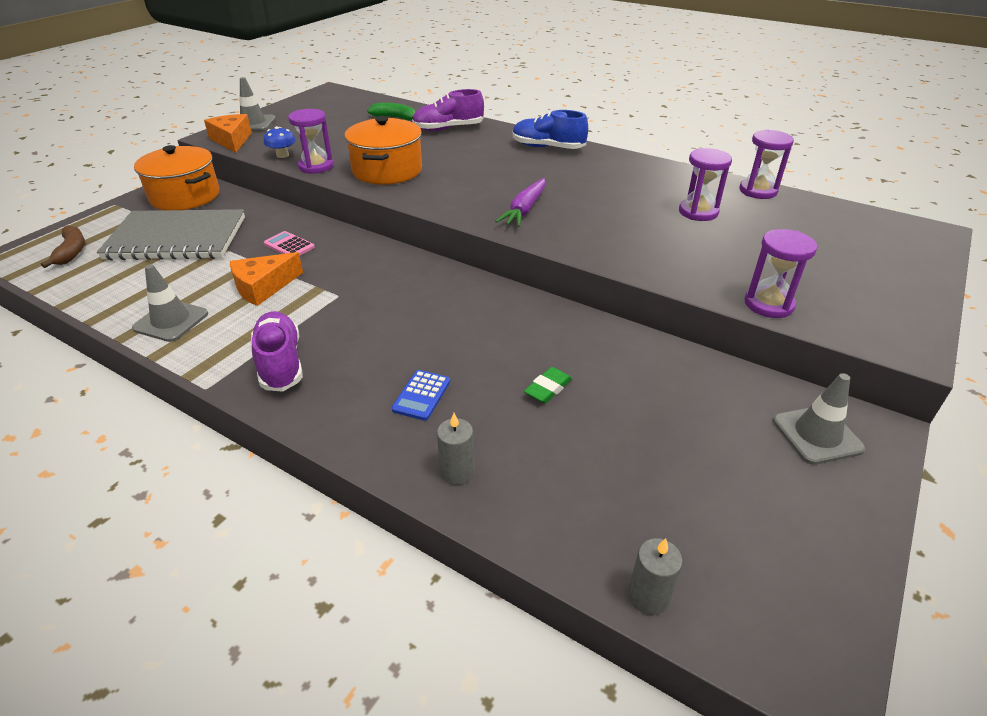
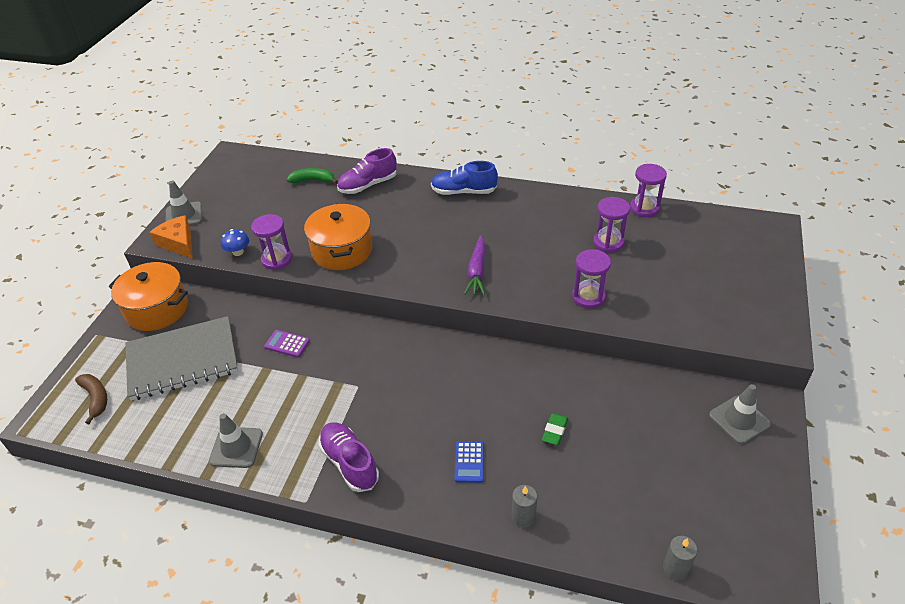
camera: 15 degrees left, 5 degrees up
(263, 287) = (291, 393): orange cheese -> none
(289, 246) = (287, 344): pink calculator -> purple calculator
(768, 304) = (685, 326): purple hourglass -> purple hourglass (588, 297)

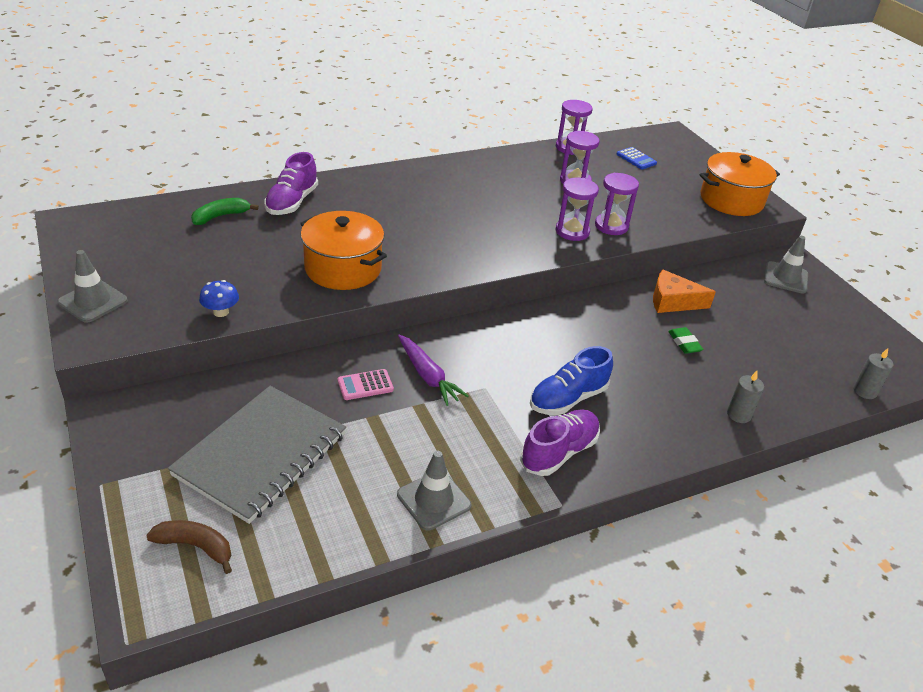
camera: 45 degrees left, 5 degrees down
(157, 309) = (155, 422): orange pot -> orange pot (731, 200)
(178, 243) = (125, 331): orange cheese -> orange cheese (673, 301)
(277, 259) = (279, 302): purple hourglass -> purple hourglass (572, 231)
(287, 344) = (365, 385): purple calculator -> pink calculator
(349, 463) = (559, 452): purple shoe -> purple shoe turned 120 degrees clockwise
(463, 192) = (400, 179): blue shoe -> blue shoe (568, 399)
(469, 462) = (653, 398): blue calculator -> blue calculator (636, 159)
(477, 271) = (498, 239): purple carrot -> purple carrot (428, 376)

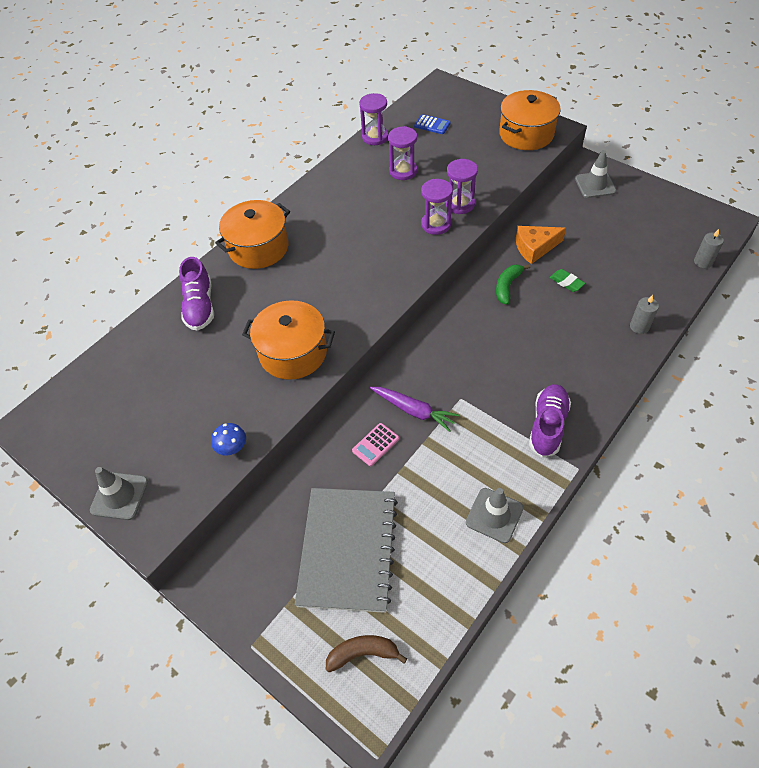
camera: 20 degrees left, 15 degrees up
(220, 216) = (153, 352): green banana -> green banana (507, 287)
(384, 183) = (258, 248): none -> orange pot
(568, 399) = (523, 376): blue shoe -> none

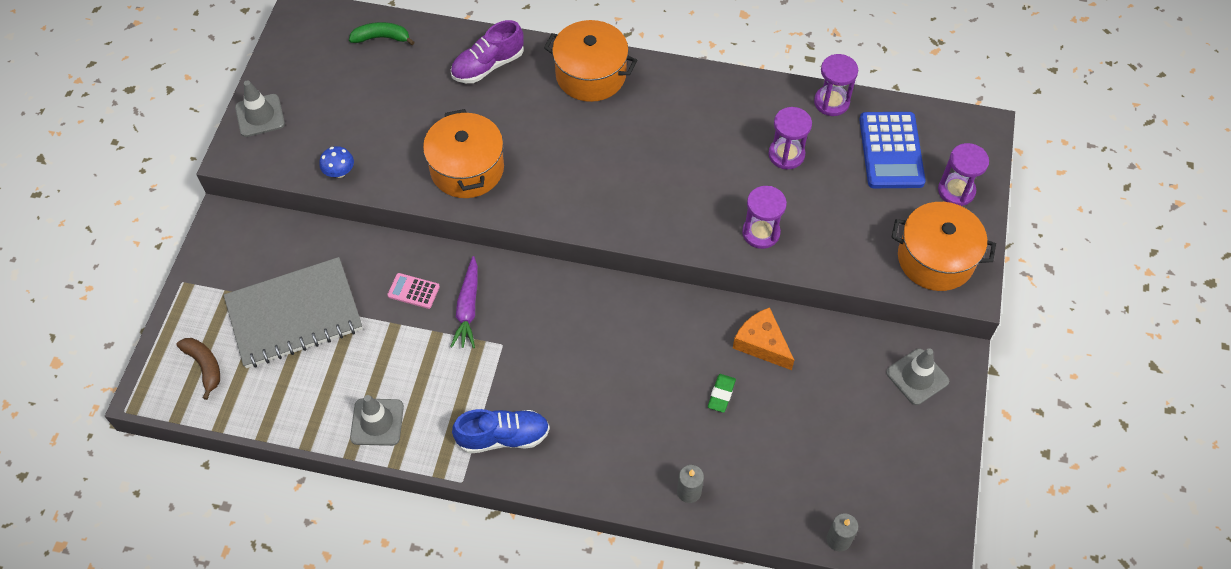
camera: 60 degrees right, 5 degrees up
(432, 125) = (891, 151): blue calculator -> blue calculator, size x2.01
(436, 224) = (713, 221): purple hourglass -> purple hourglass (956, 191)
(507, 287) = (682, 335): green banana -> green banana (381, 38)
(547, 426) = (503, 437): purple shoe -> blue shoe

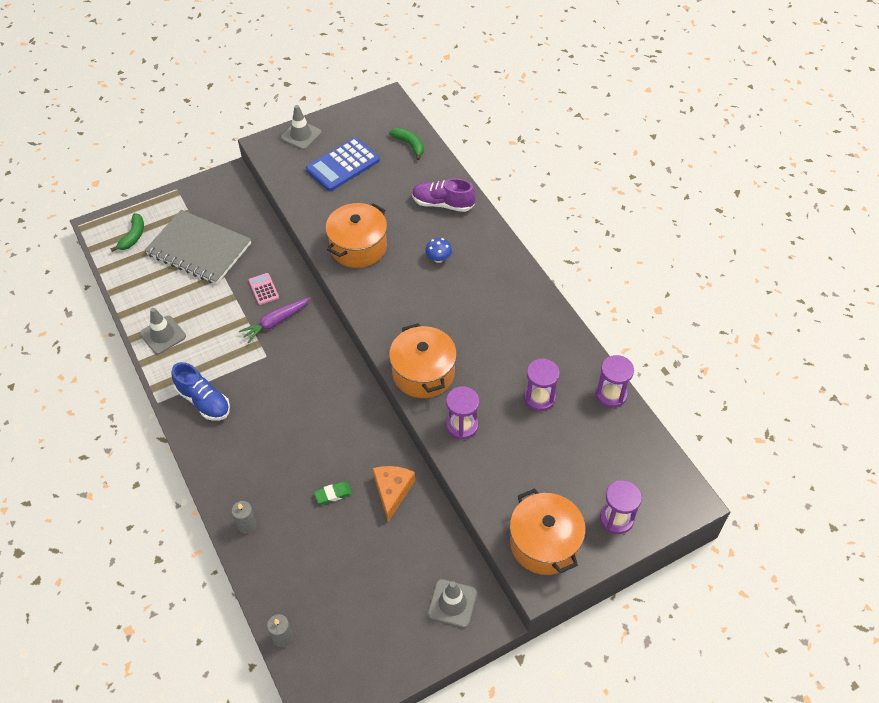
camera: 50 degrees right, 5 degrees down
(204, 366) = (133, 236): brown banana -> green banana
(339, 172) = (298, 194): blue mushroom -> blue mushroom (438, 258)
(591, 75) = (490, 255): orange pot -> orange pot (423, 373)
(891, 151) = (608, 456): blue calculator -> blue calculator (343, 165)

